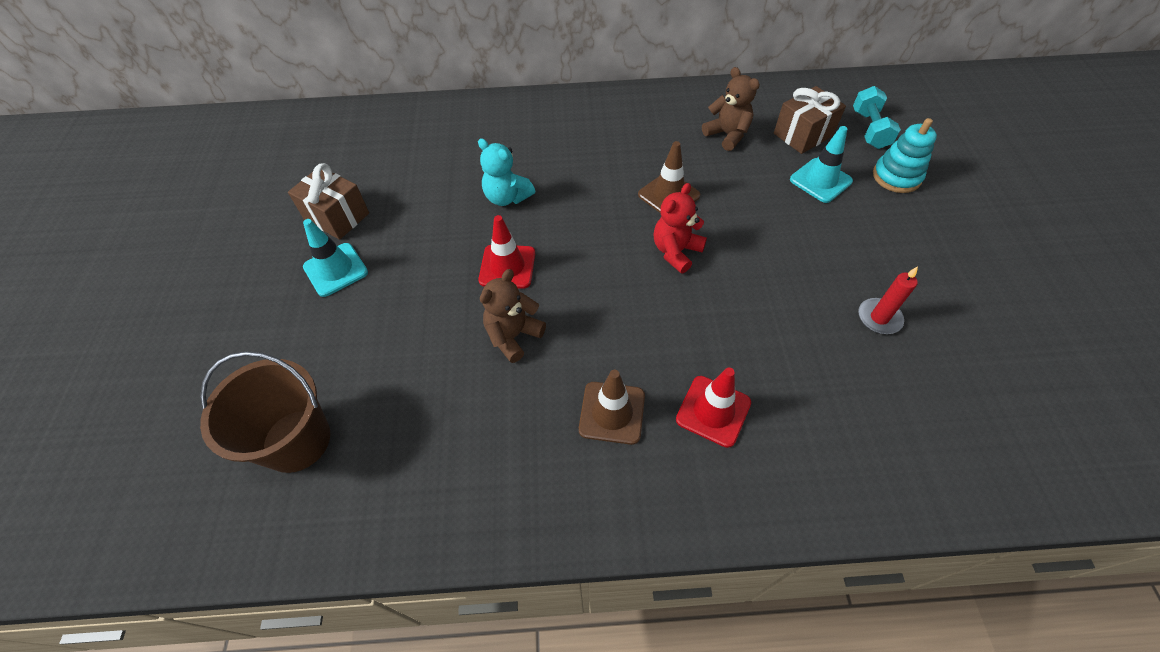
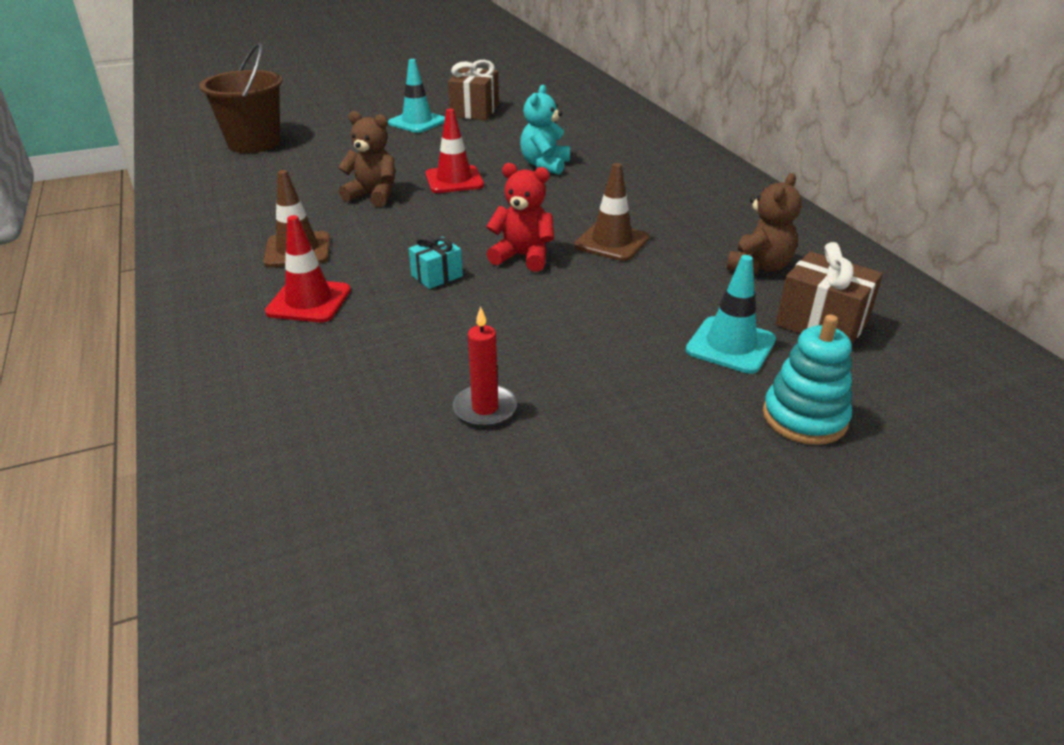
camera: 70 degrees right, 20 degrees down
(692, 313) = (437, 276): none -> turquoise gift
(869, 129) = (903, 386): turquoise dumbbell -> none

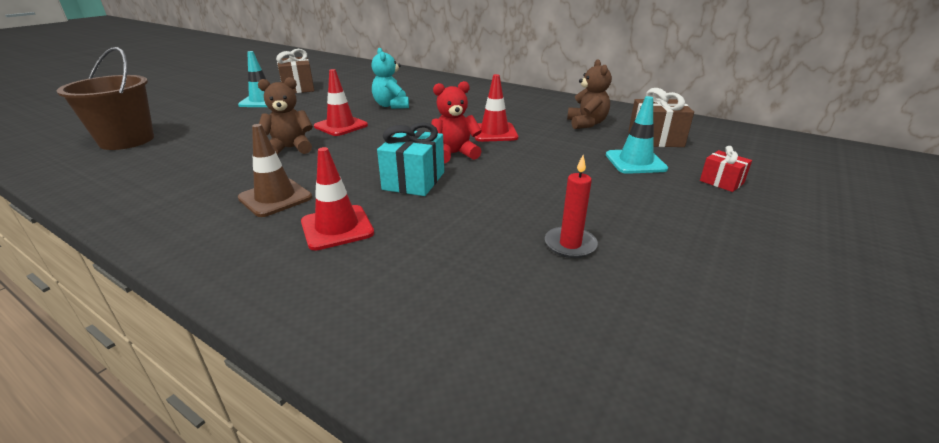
camera: 35 degrees left, 5 degrees down
(437, 276) = (413, 181): turquoise gift -> turquoise gift, size x1.67
(611, 242) = (494, 133): brown traffic cone -> red traffic cone
(804, 418) = (721, 182): turquoise stacking toy -> red gift

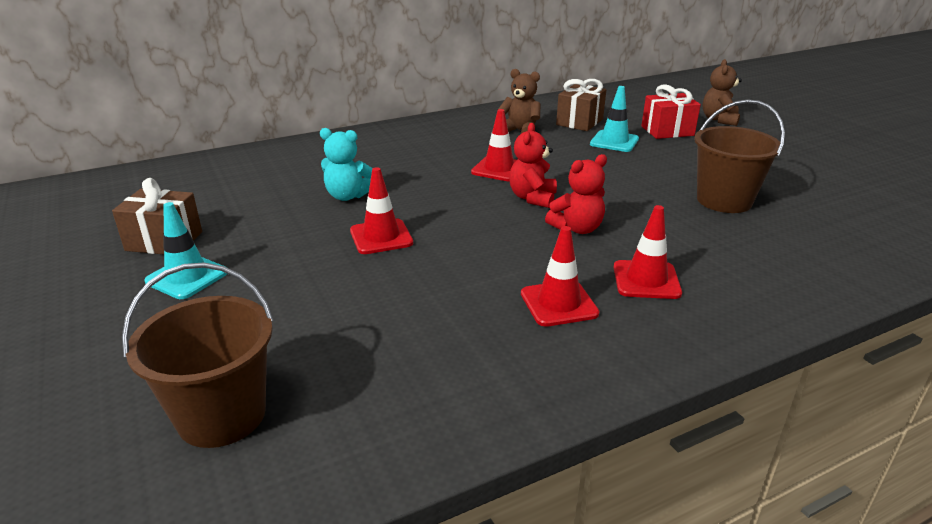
camera: 60 degrees left, 0 degrees up
(275, 198) = (559, 303): brown traffic cone -> red traffic cone
(290, 148) = (422, 278): brown teddy bear -> brown teddy bear (719, 120)
(413, 181) = (577, 228): turquoise gift -> red teddy bear
(570, 244) = (724, 200): red candle -> brown bucket
(721, 182) = (667, 131): red gift -> red gift, size x1.67

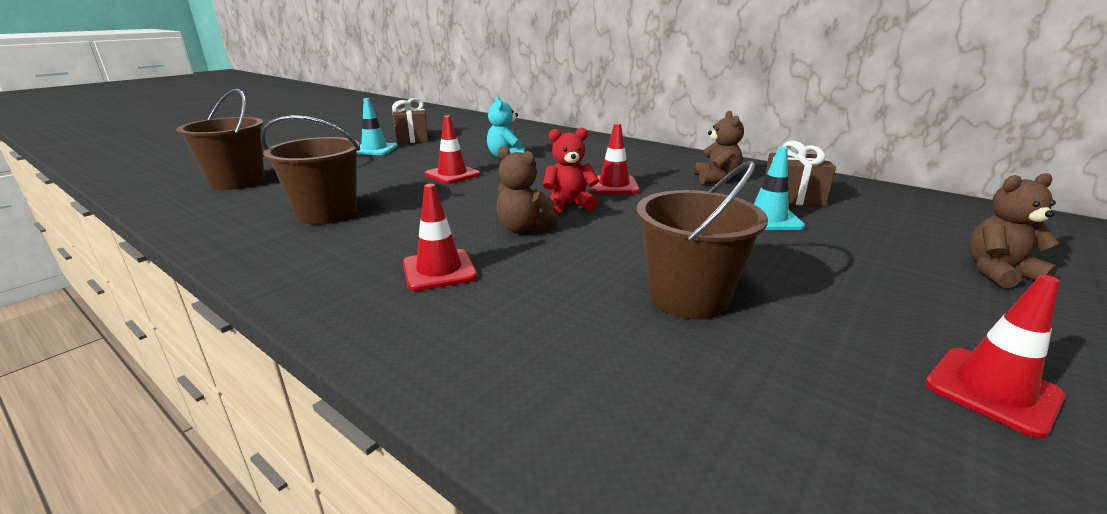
camera: 65 degrees right, 5 degrees down
(452, 332) = (327, 213): none -> brown bucket
(559, 303) = (378, 239): red traffic cone -> red traffic cone (992, 390)
(577, 228) = (523, 229): red teddy bear -> brown teddy bear
(667, 131) = (866, 242): red gift -> none

